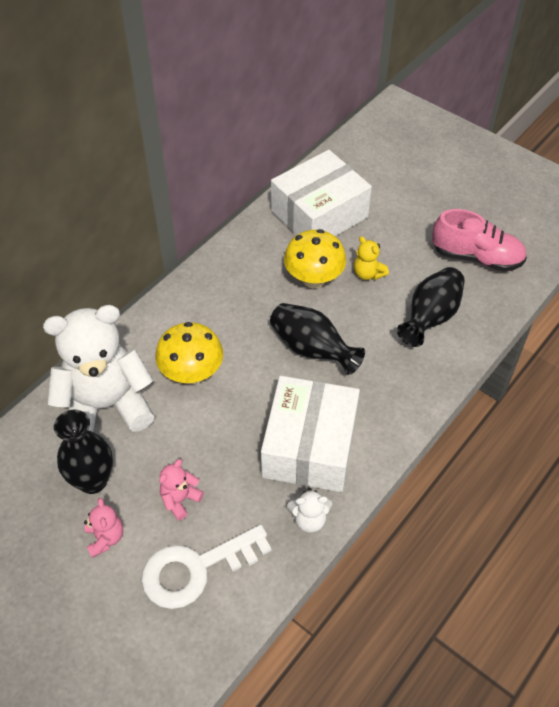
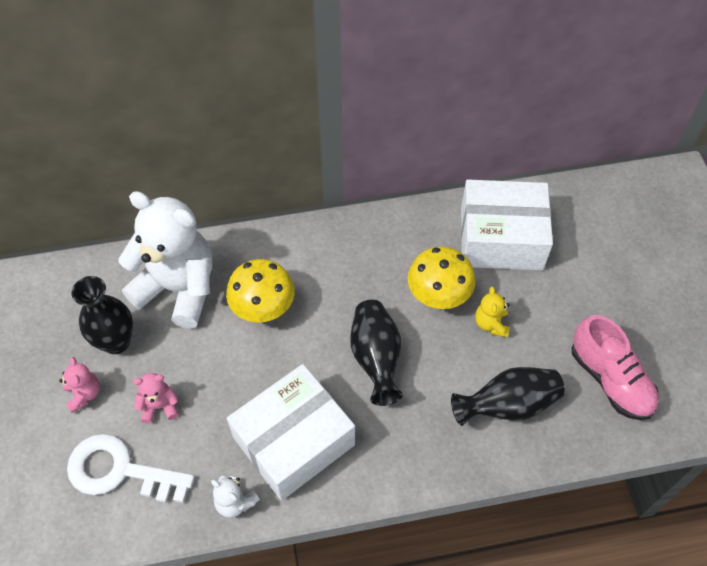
camera: 40 degrees right, 5 degrees up
(105, 538) = (84, 394): pink teddy bear -> pink teddy bear turned 45 degrees counterclockwise

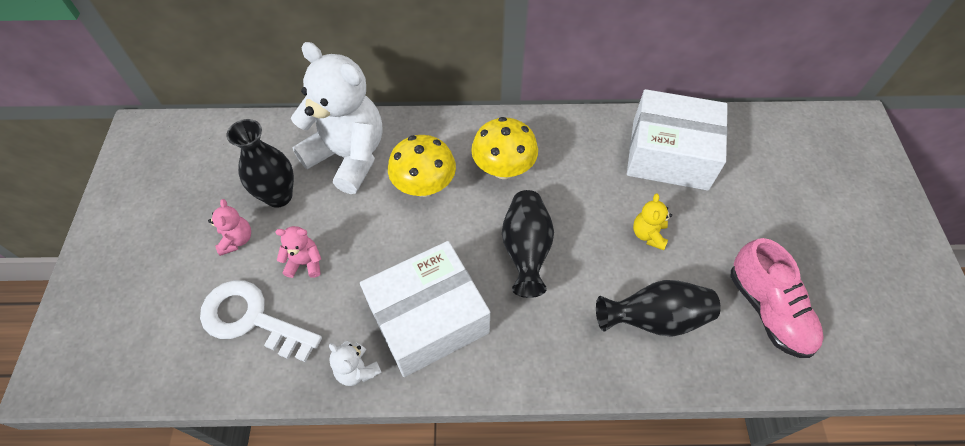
camera: 10 degrees right, 0 degrees up
(438, 295) = (598, 199): yellow mushroom -> yellow mushroom (503, 169)

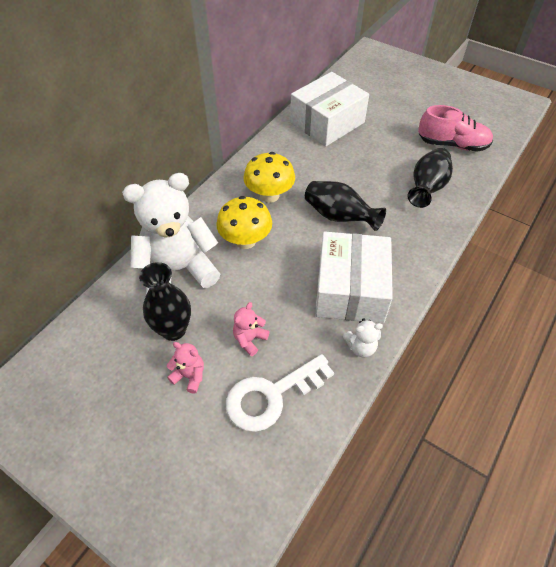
camera: 55 degrees left, 5 degrees down
(648, 234) = (372, 160): yellow teddy bear -> none

